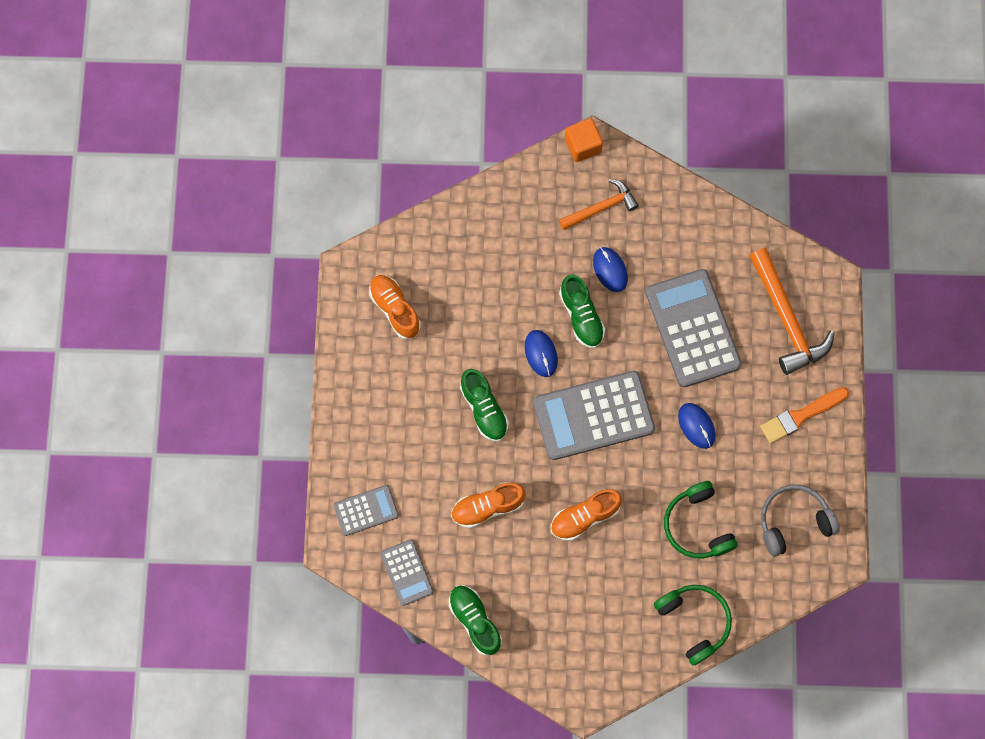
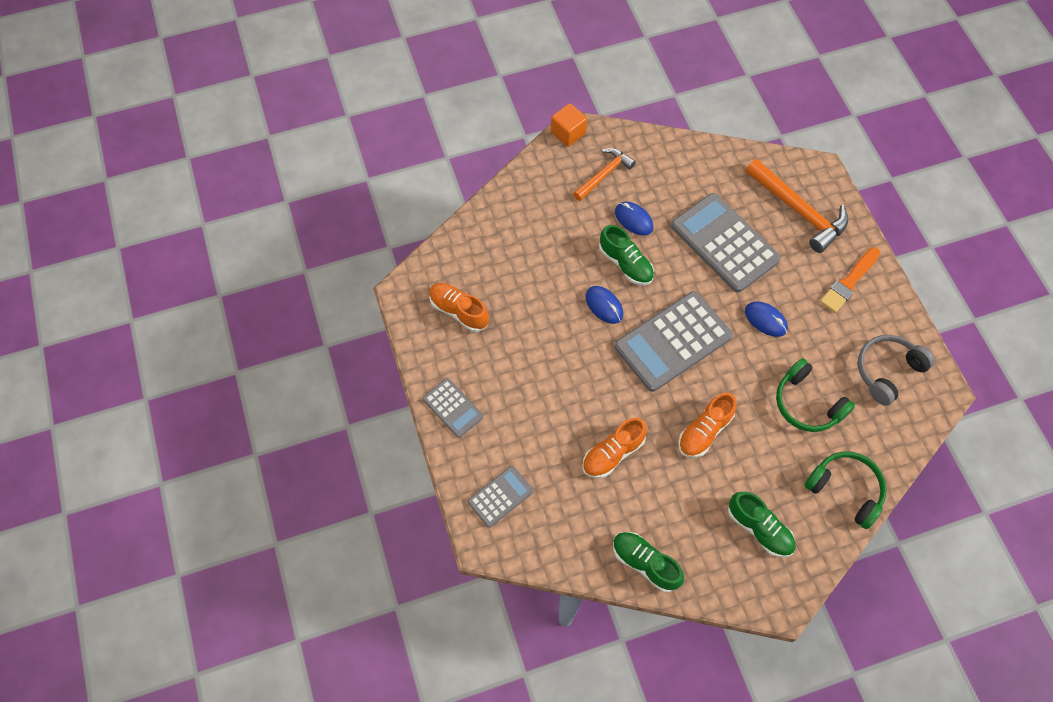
camera: 20 degrees left, 10 degrees down
(407, 572) = (562, 541): grey calculator -> grey calculator (453, 408)
(484, 409) = (573, 369): green shoe -> green shoe (759, 529)

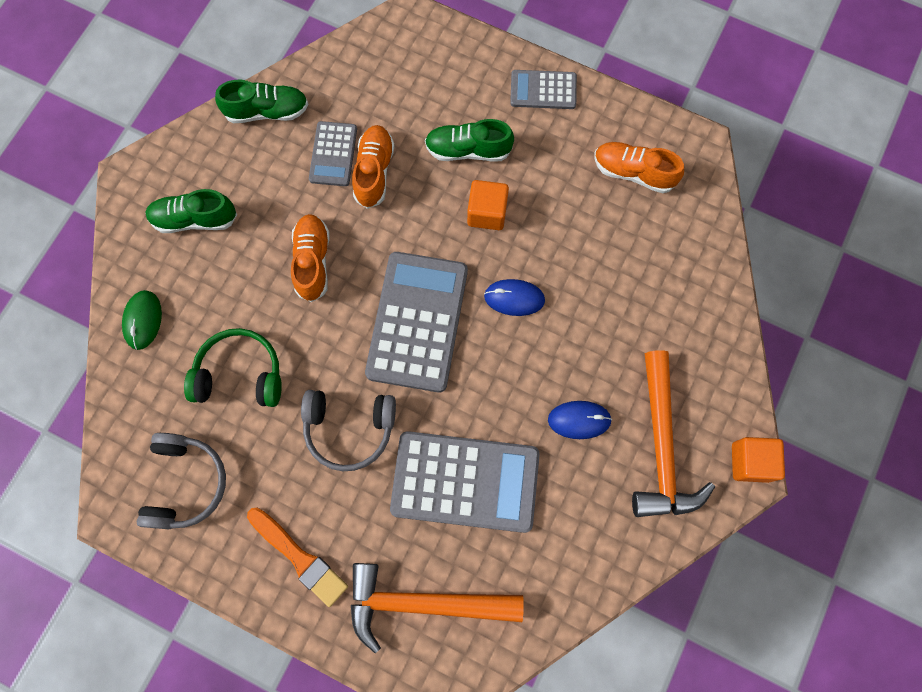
camera: 135 degrees right, 10 degrees up
(459, 311) = (633, 172): orange shoe -> orange shoe turned 150 degrees counterclockwise
(500, 496) = (430, 60): grey calculator -> grey calculator (333, 154)
(569, 365) = (487, 213): none -> orange cube
(604, 174) = (661, 446): orange hammer -> orange hammer, size x1.59
(625, 264) = (537, 361): green shoe -> green shoe (468, 150)
(765, 320) = (349, 428): blue mouse -> grey headphones
(845, 490) = (143, 320): green headphones -> green mouse
(849, 282) = (299, 558): orange brush -> orange brush turned 135 degrees clockwise

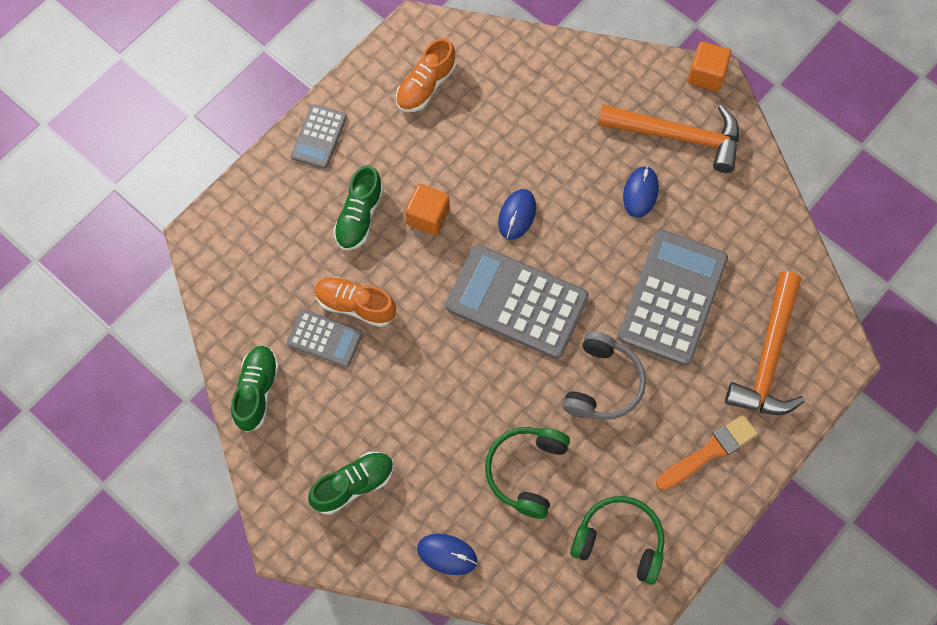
camera: 75 degrees left, 5 degrees down
(143, 320) = (447, 554): green mouse -> blue mouse
(185, 483) = (619, 541): grey headphones -> green headphones
(194, 219) = (353, 485): green shoe -> green shoe turned 135 degrees counterclockwise
(313, 261) = (431, 381): orange shoe -> none

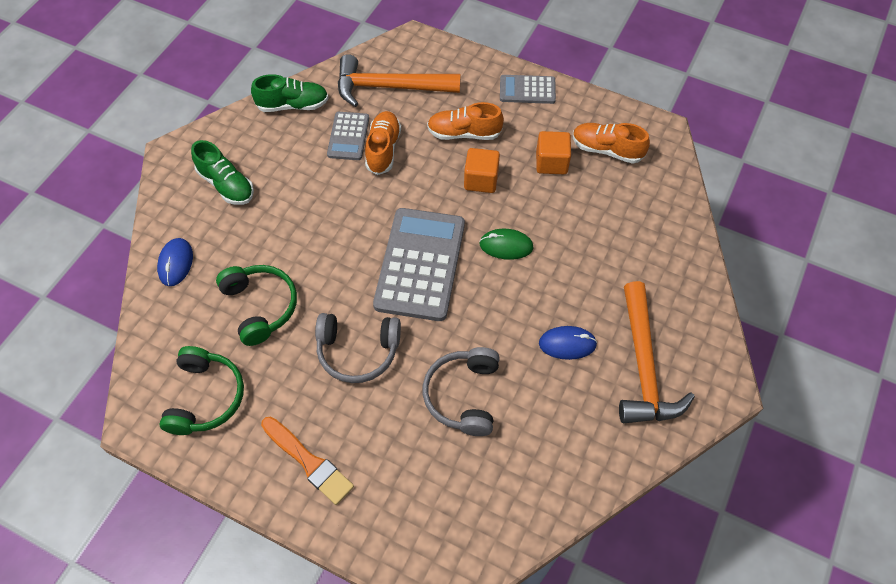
camera: 75 degrees right, 10 degrees down
(359, 217) = (464, 133): green shoe -> orange shoe
(517, 215) = (506, 246): blue mouse -> green mouse
(526, 471) = (260, 307): green headphones -> green headphones turned 60 degrees clockwise
(672, 297) = (464, 395): grey calculator -> grey headphones
(706, 75) = (726, 379): orange cube -> orange cube (551, 162)
(769, 356) = (425, 502): orange hammer -> orange hammer (390, 87)

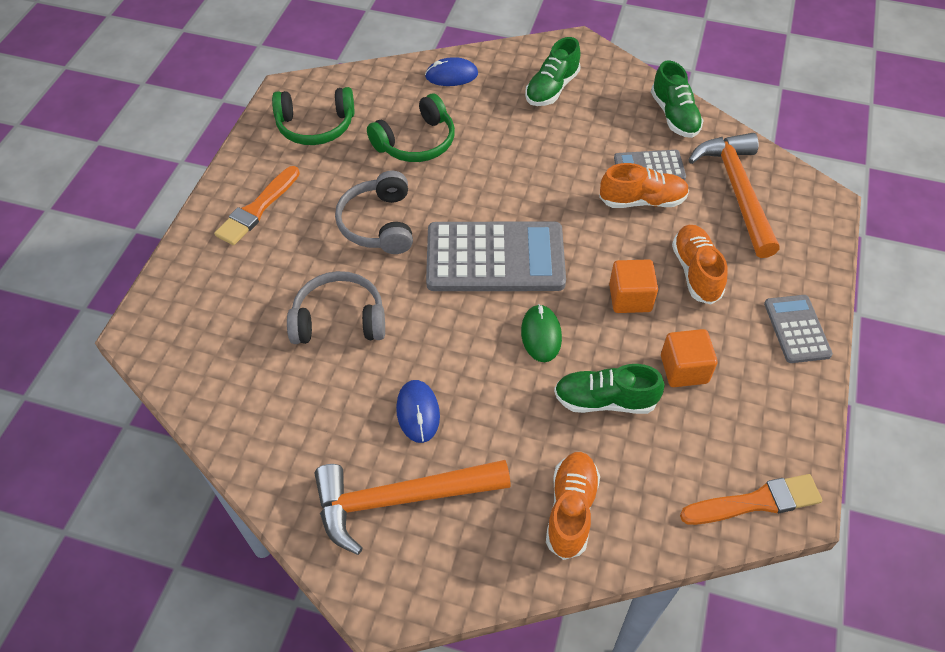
camera: 80 degrees right, 5 degrees down
(572, 216) = (604, 400): none -> green shoe
(606, 150) = (730, 432): orange shoe -> orange shoe (571, 510)
(660, 150) = (756, 502): none -> orange brush

